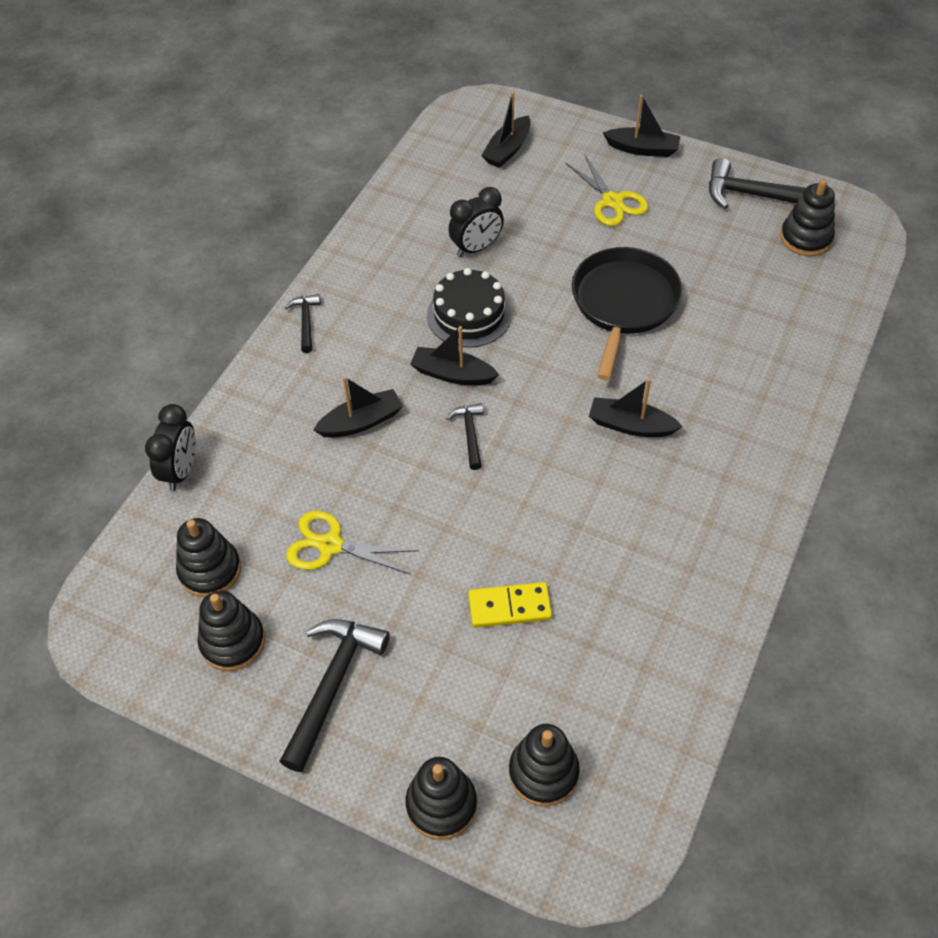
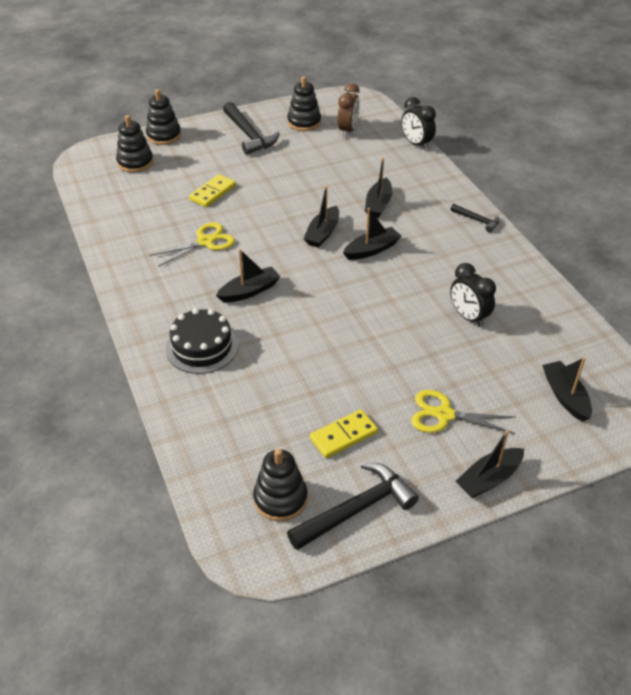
camera: 130 degrees right, 10 degrees down
(210, 570) = (348, 130): black stacking toy -> brown clock
(330, 545) = (316, 163): yellow scissors -> yellow scissors (205, 241)
(469, 315) = (410, 281): black cake -> black cake (202, 347)
(470, 434) = (322, 233): black hammer -> black boat
(476, 248) = (468, 317): black clock -> black clock turned 45 degrees counterclockwise
(623, 303) = (339, 351): black pan -> none
(707, 242) = (343, 435): none -> yellow domino

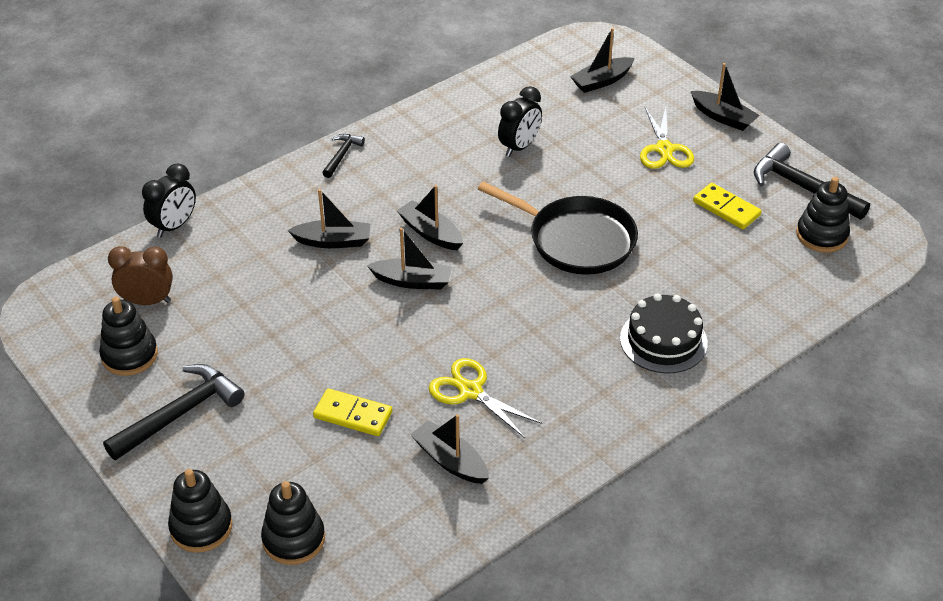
camera: 105 degrees left, 0 degrees up
(249, 291) = (551, 323): black boat -> black boat (450, 460)
(335, 325) = (577, 240): none -> black pan

